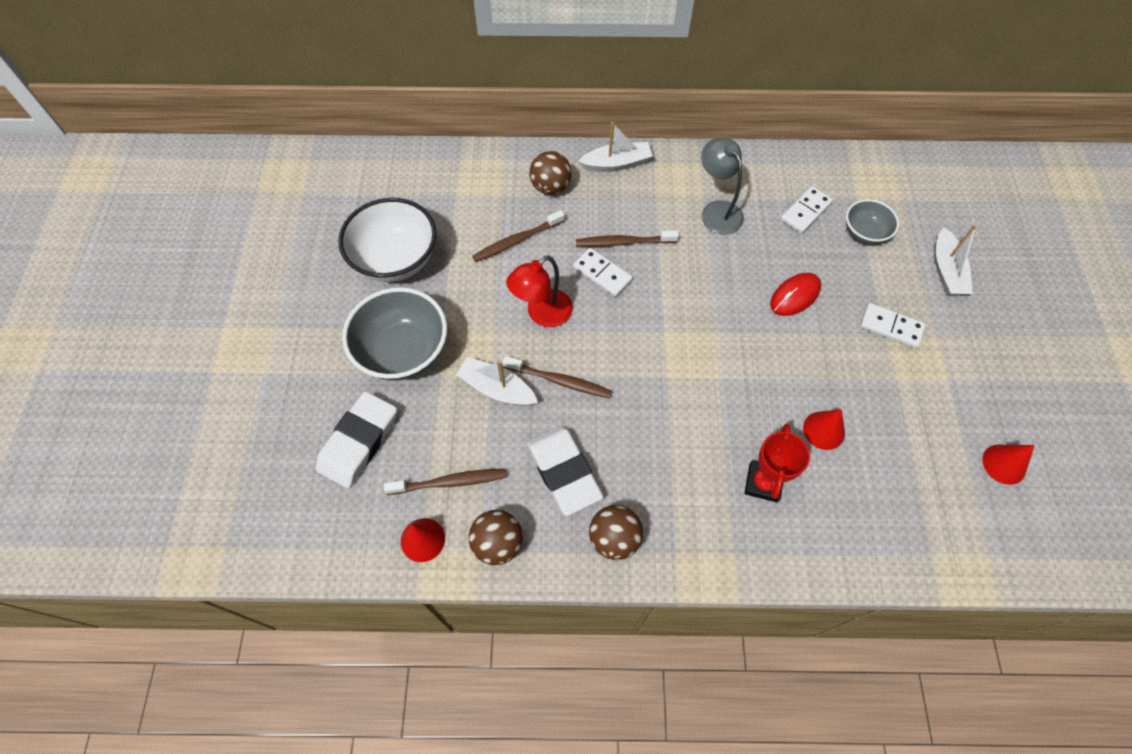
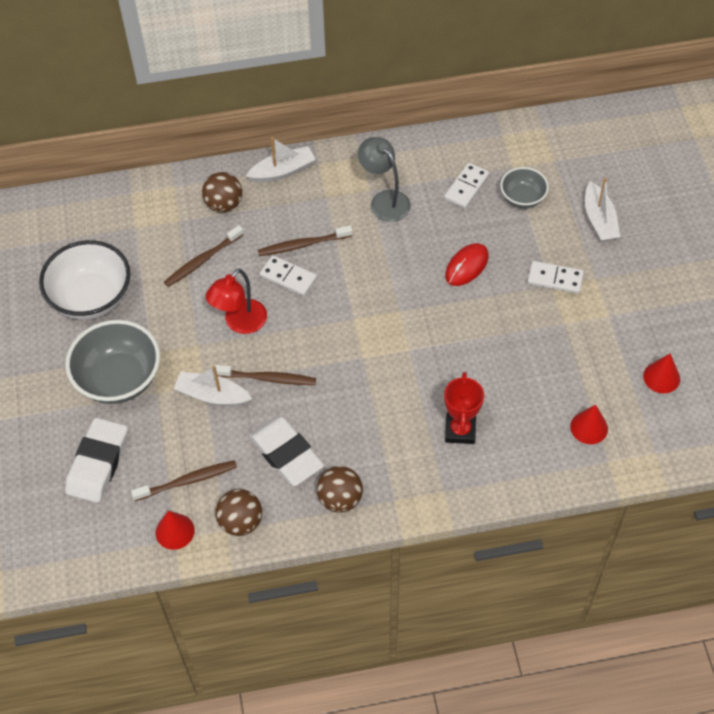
camera: 10 degrees left, 5 degrees down
(824, 430) = (506, 377): red cone -> red cone (589, 427)

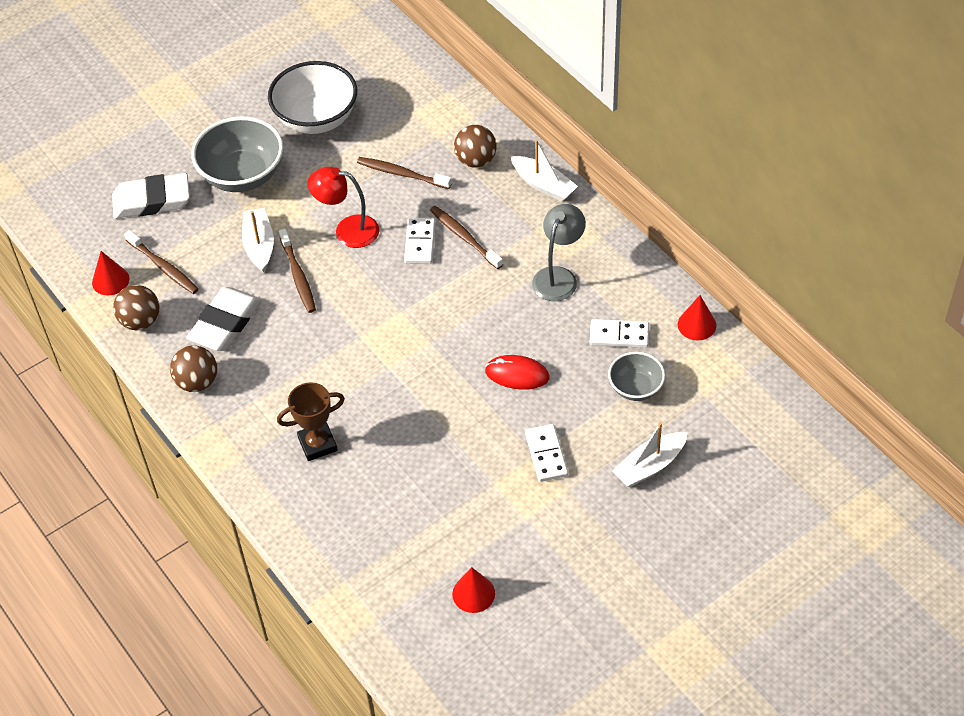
camera: 65 degrees right, 5 degrees down
(460, 430) = (317, 444): red trophy -> brown trophy
(589, 427) = (376, 550): red cone -> red cone (696, 325)

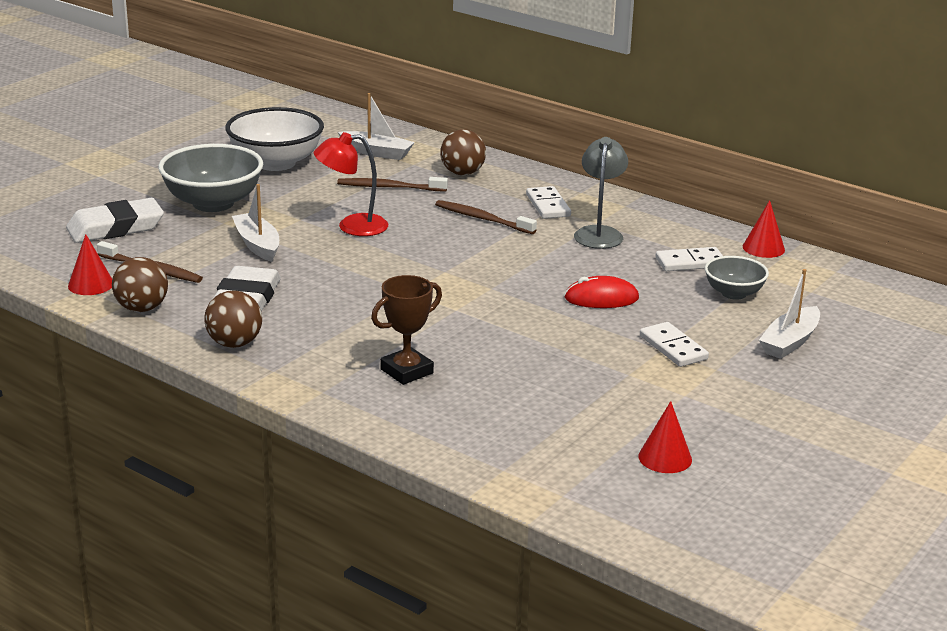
camera: 20 degrees left, 25 degrees down
(298, 276) = (314, 260): brown toothbrush -> none
(420, 242) = (437, 226): white domino -> white domino (548, 205)
(543, 185) = (543, 181): white boat -> white boat (377, 152)

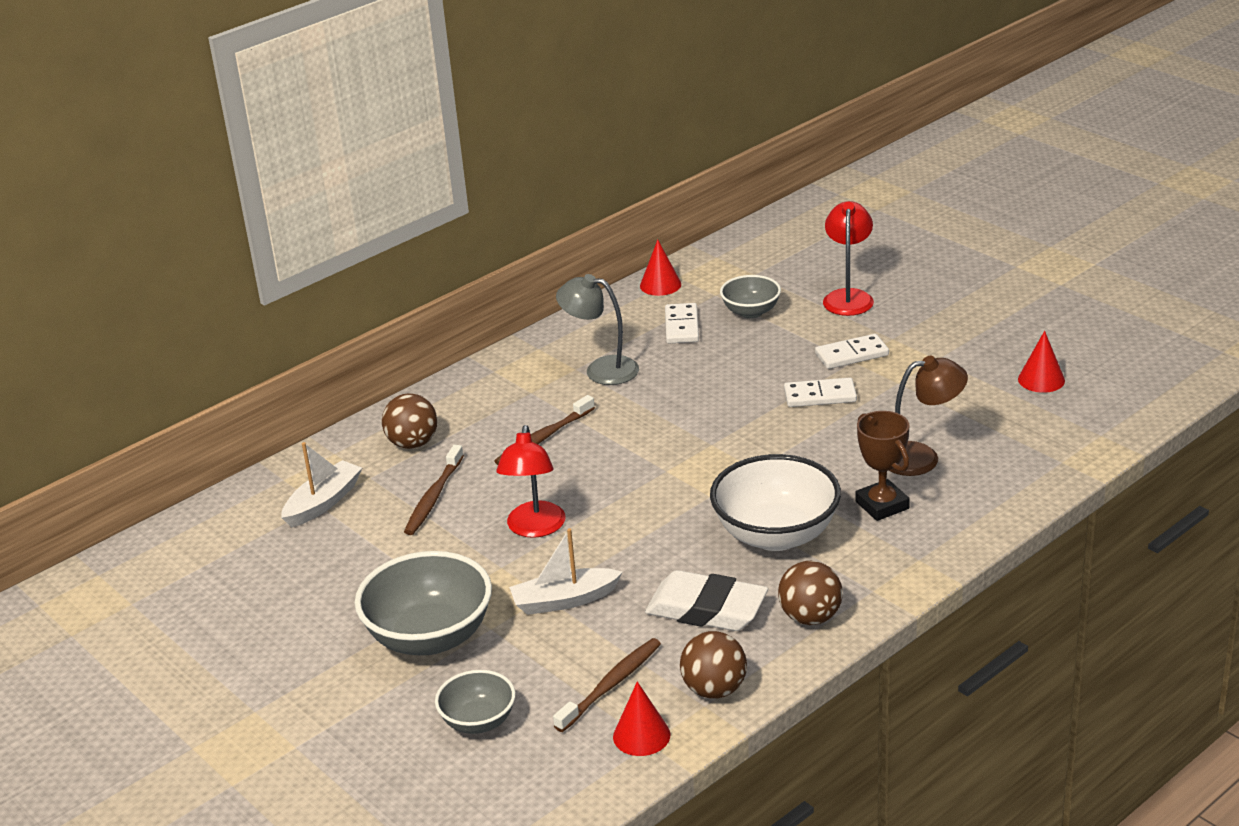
camera: 75 degrees left, 5 degrees up
(115, 228) = (478, 721): white eraser -> grey bowl
(276, 163) = (321, 584): white bowl -> white bowl (776, 535)
(492, 390) = (922, 457): none -> brown lamp
(548, 205) = (523, 394): white domino -> white domino (820, 396)
(601, 298) = (748, 382): red mouse -> none
(790, 342) = (848, 297): white boat -> red lamp

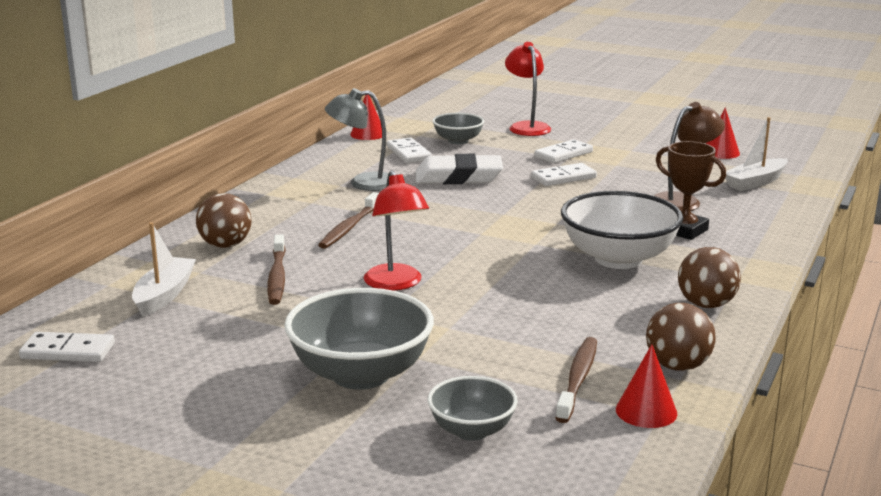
camera: 25 degrees left, 10 degrees down
(212, 558) = (68, 351): none -> white domino
(564, 600) = (472, 327): white boat -> white boat (755, 182)
(706, 609) = (610, 313): white eraser -> white eraser (458, 177)

